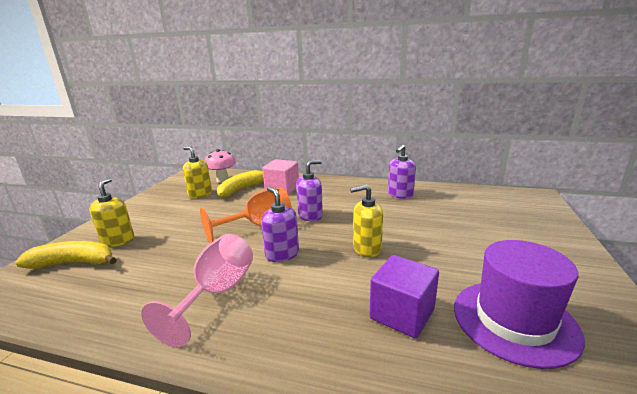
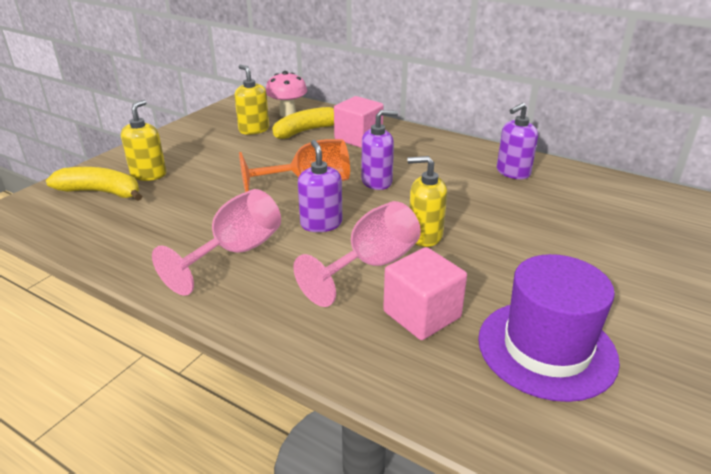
camera: 15 degrees right, 10 degrees up
(338, 280) = (371, 265): none -> pink goblet
(402, 314) = (422, 314): purple cube -> pink cube

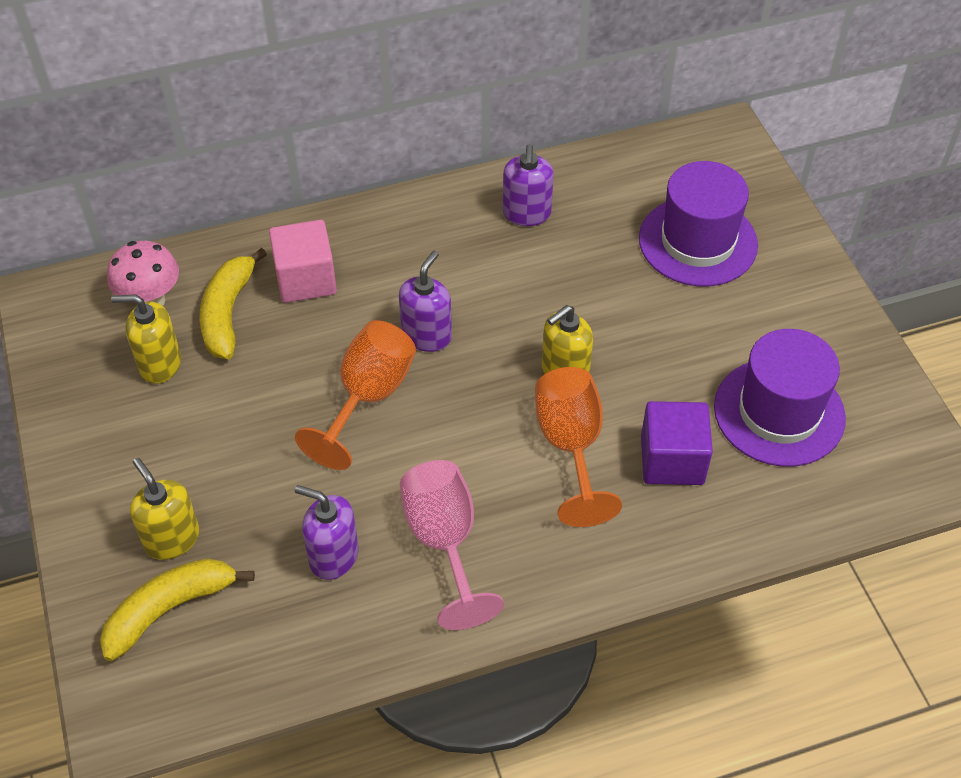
camera: 50 degrees left, 20 degrees up
(321, 224) = (461, 438): purple soap dispenser -> purple soap dispenser (333, 556)
(371, 265) = (571, 446): pink goblet -> orange goblet
(422, 314) = (672, 460): pink cube -> purple cube
(615, 237) = (698, 242): none -> purple hat

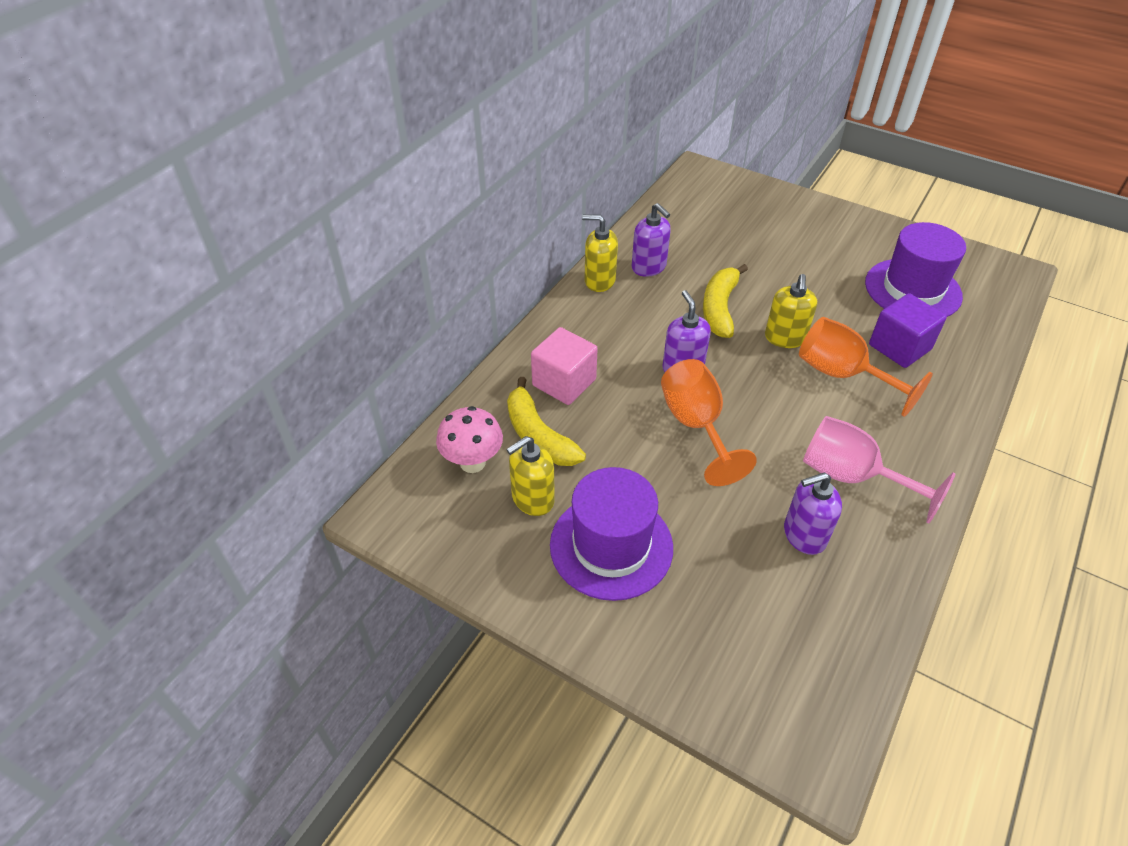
camera: 40 degrees left, 5 degrees down
(169, 609) = (752, 653): yellow banana -> yellow banana (719, 308)
(172, 539) = (691, 605): yellow soap dispenser -> yellow soap dispenser (599, 281)
(698, 242) = (759, 230): purple hat -> purple hat (611, 546)

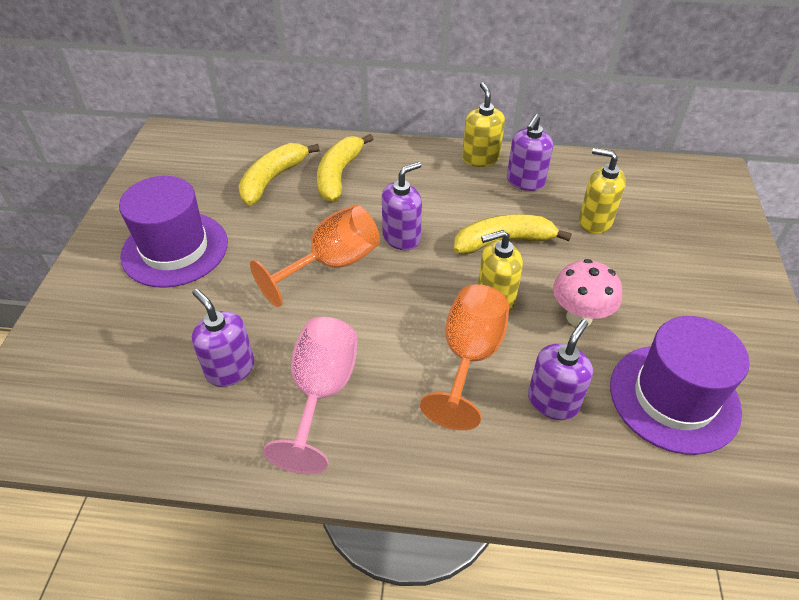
camera: 65 degrees right, 0 degrees up
(472, 462) = (229, 157): pink mushroom -> pink mushroom (579, 317)
(532, 499) = (206, 195): yellow soap dispenser -> yellow soap dispenser (595, 221)
(564, 382) = (339, 175): pink cube -> yellow banana
(899, 347) = (553, 401): purple cube -> purple soap dispenser

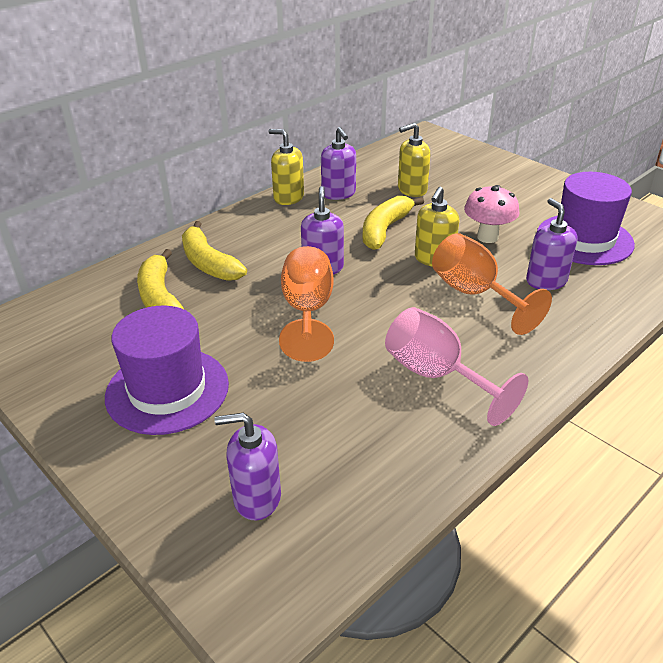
camera: 50 degrees left, 10 degrees down
(230, 369) = (359, 415): purple soap dispenser -> purple soap dispenser (256, 498)

